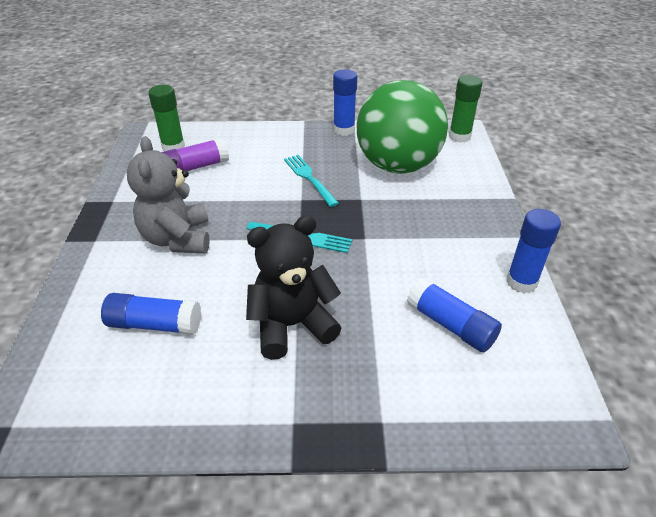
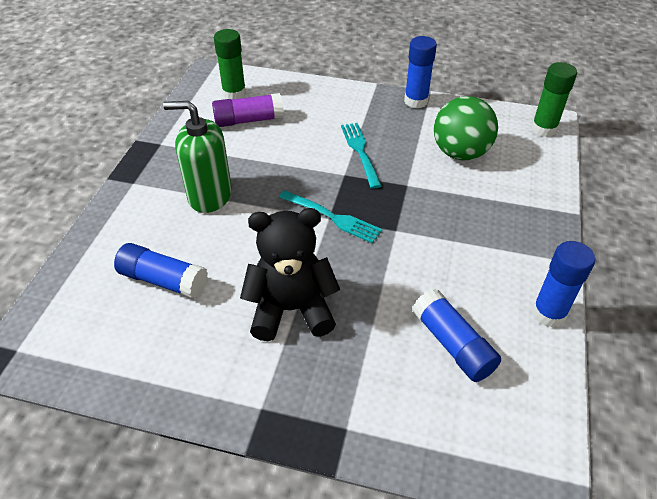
camera: 15 degrees right, 5 degrees up
(177, 239) = (209, 195): grey teddy bear -> green soap dispenser
(397, 166) = (460, 153): green ball -> green ball, size x0.64

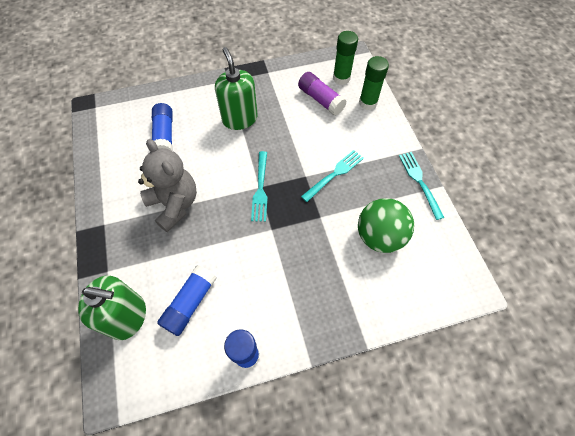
camera: 60 degrees right, 15 degrees up
(291, 309) = (174, 204): black teddy bear -> grey teddy bear
(416, 101) = (420, 182): blue glue stick -> turquoise fork
(436, 423) = (128, 317): none -> green soap dispenser
(543, 129) = (458, 286): green glue stick -> green glue stick (368, 103)

